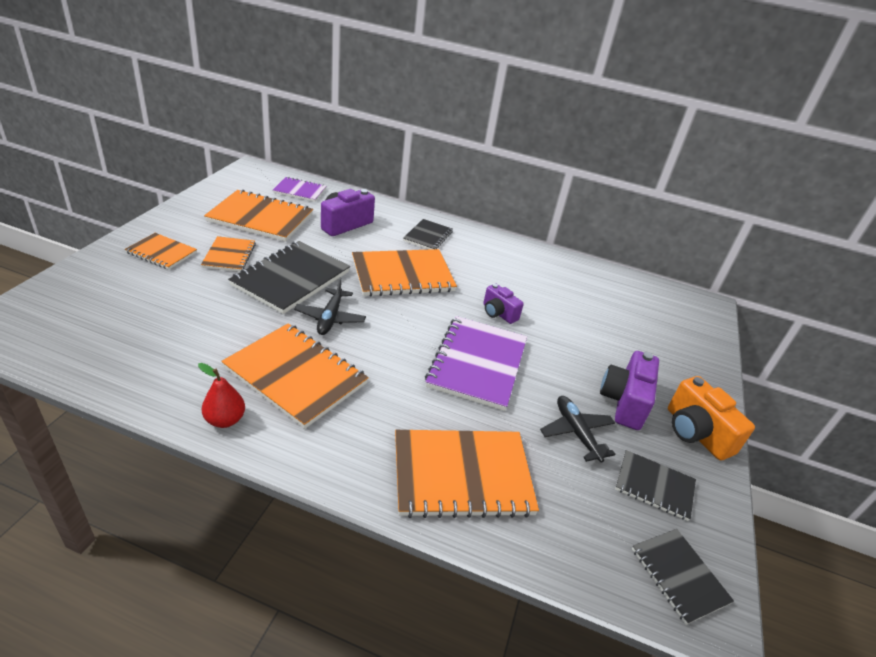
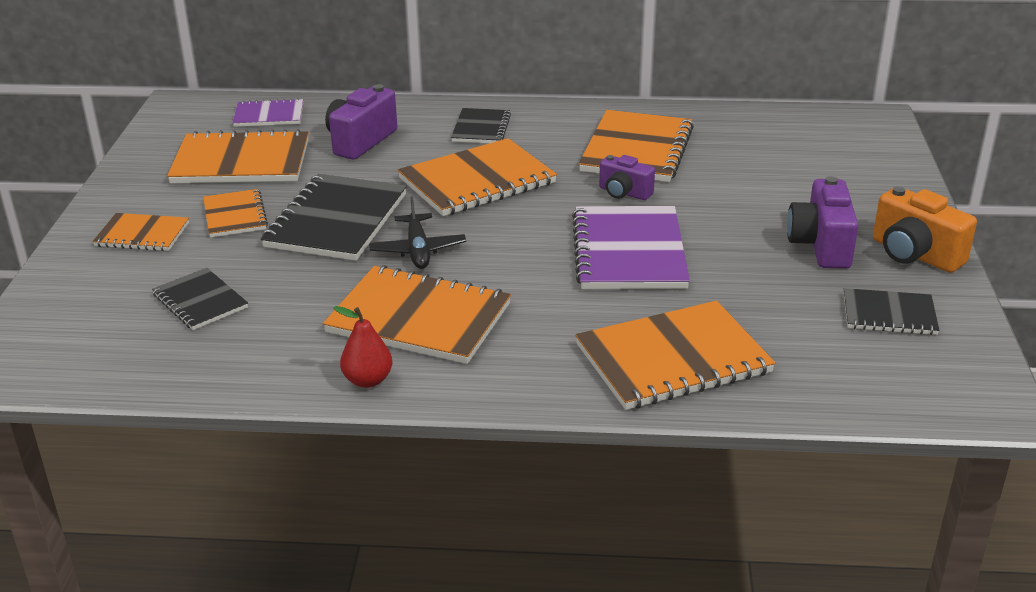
camera: 10 degrees left, 5 degrees down
(524, 281) = (636, 149): none -> orange notebook
(576, 432) = (780, 288): black plane -> none
(679, 576) = (946, 382): black notebook -> black notebook (200, 301)

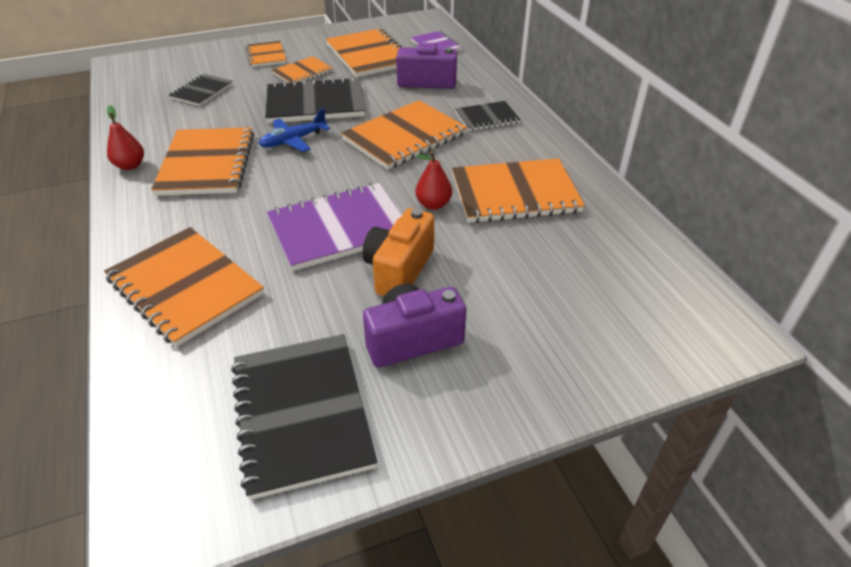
camera: 65 degrees right, 10 degrees up
(418, 250) = (293, 140): black plane -> blue plane
(477, 181) = (404, 137): orange notebook -> orange notebook turned 75 degrees counterclockwise
(624, 193) = (433, 204): purple camera -> red pear
(889, 314) = (302, 413): black notebook -> black notebook, size x1.78
(914, 254) = (434, 416): orange camera -> orange camera (399, 270)

